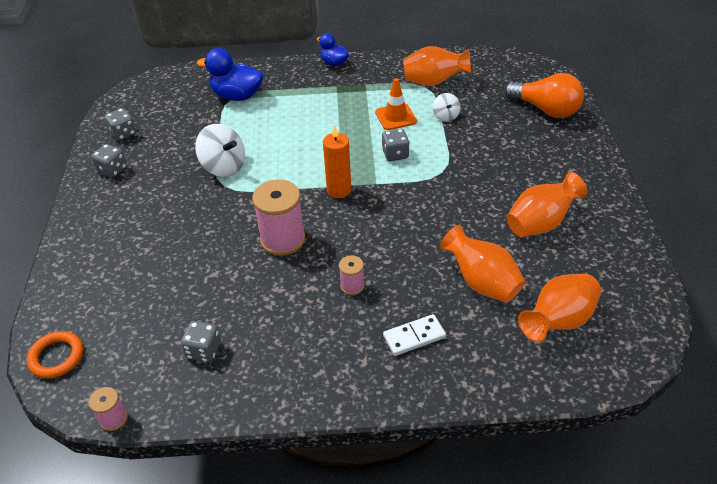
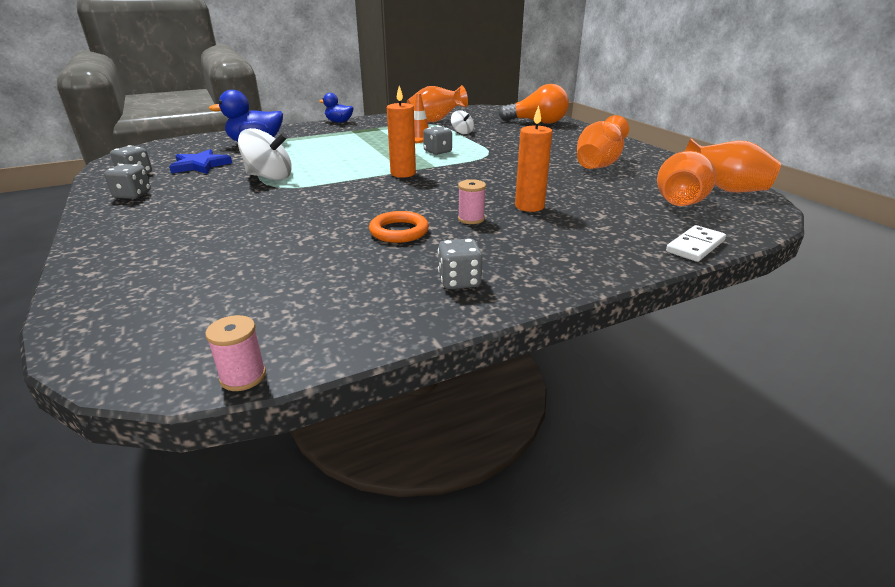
camera: 25 degrees left, 15 degrees down
(56, 357) = (114, 340): orange ring -> orange ring (399, 231)
(177, 129) = (200, 165): none -> blue star
(204, 350) = (338, 290): grey dice -> grey dice (459, 281)
(282, 239) = (370, 205): pink spool -> none
(414, 337) = (566, 236): white domino -> white domino (695, 246)
(415, 281) = (529, 206): none -> orange candle
(481, 282) = (589, 197): orange vase -> orange vase (724, 189)

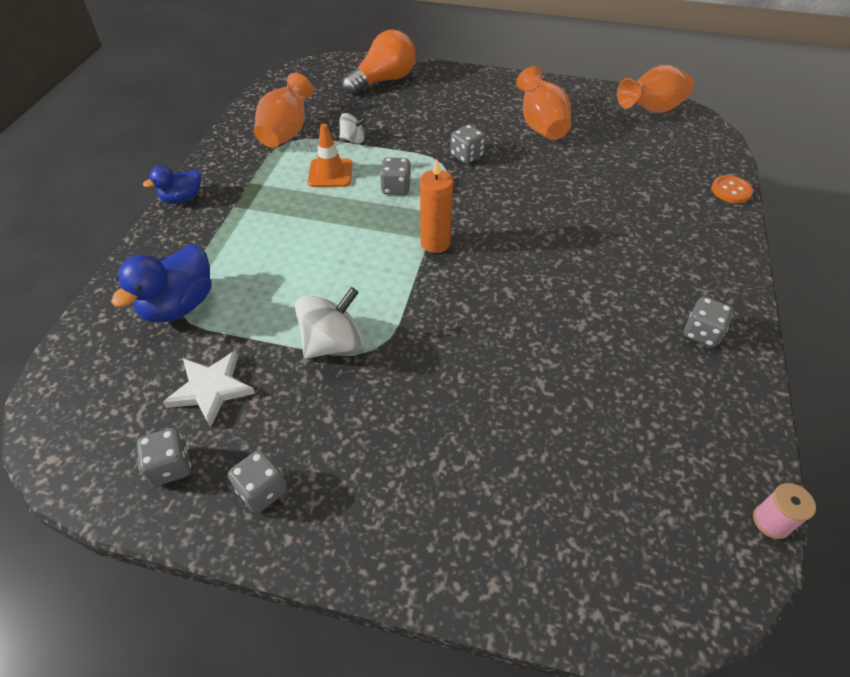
camera: 50 degrees left, 20 degrees up
(200, 165) = (211, 389): blue star -> white star
(399, 231) = (580, 318): orange ring -> none
(471, 219) = (591, 263): pink spool -> none
(511, 157) = (466, 156): none -> grey dice
(529, 206) = (594, 217): orange candle -> none
(679, 205) = (660, 148): orange vase -> none
(695, 246) = (731, 191): white domino -> orange button

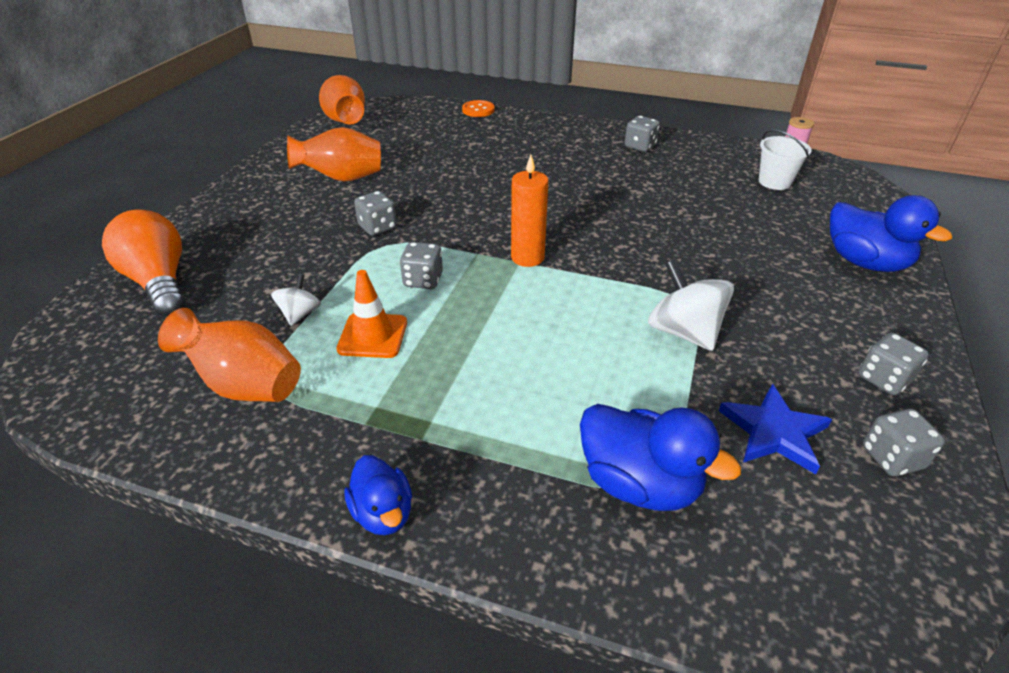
camera: 85 degrees left, 10 degrees down
(211, 389) = (774, 431): white star -> blue star
(466, 536) = (865, 262): none -> blue duck
(655, 474) = (774, 182): none -> white bucket

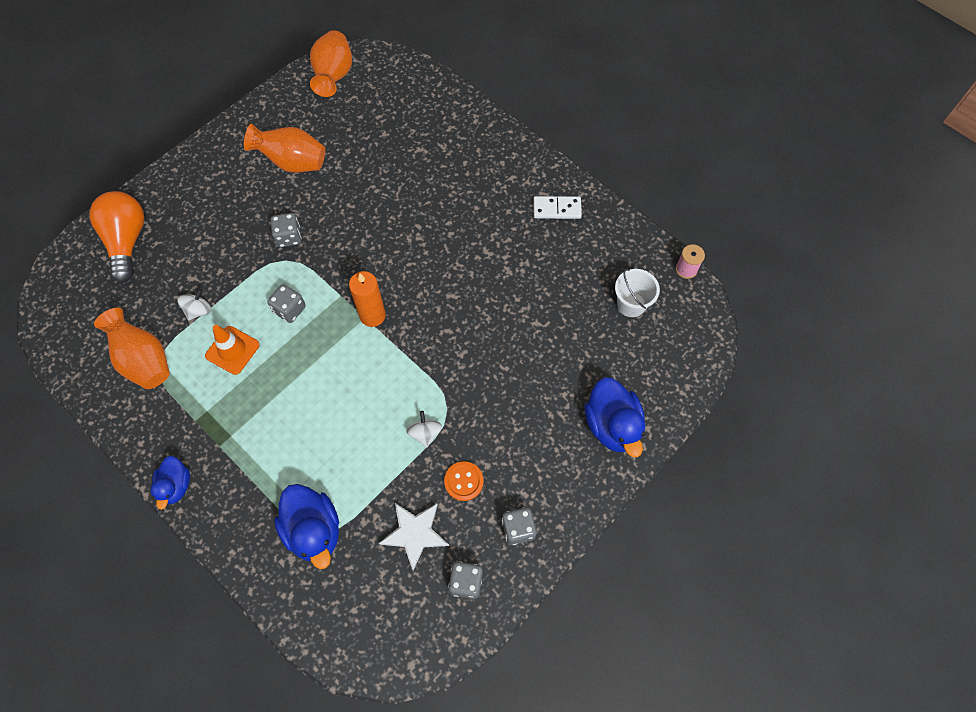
camera: 25 degrees right, 25 degrees up
(478, 110) = (455, 97): orange button -> orange button (463, 481)
(640, 146) = (557, 209): grey dice -> white domino
(683, 332) = (425, 433): white spinning top -> white spinning top, size x0.56
(774, 431) = (415, 533): blue star -> white star

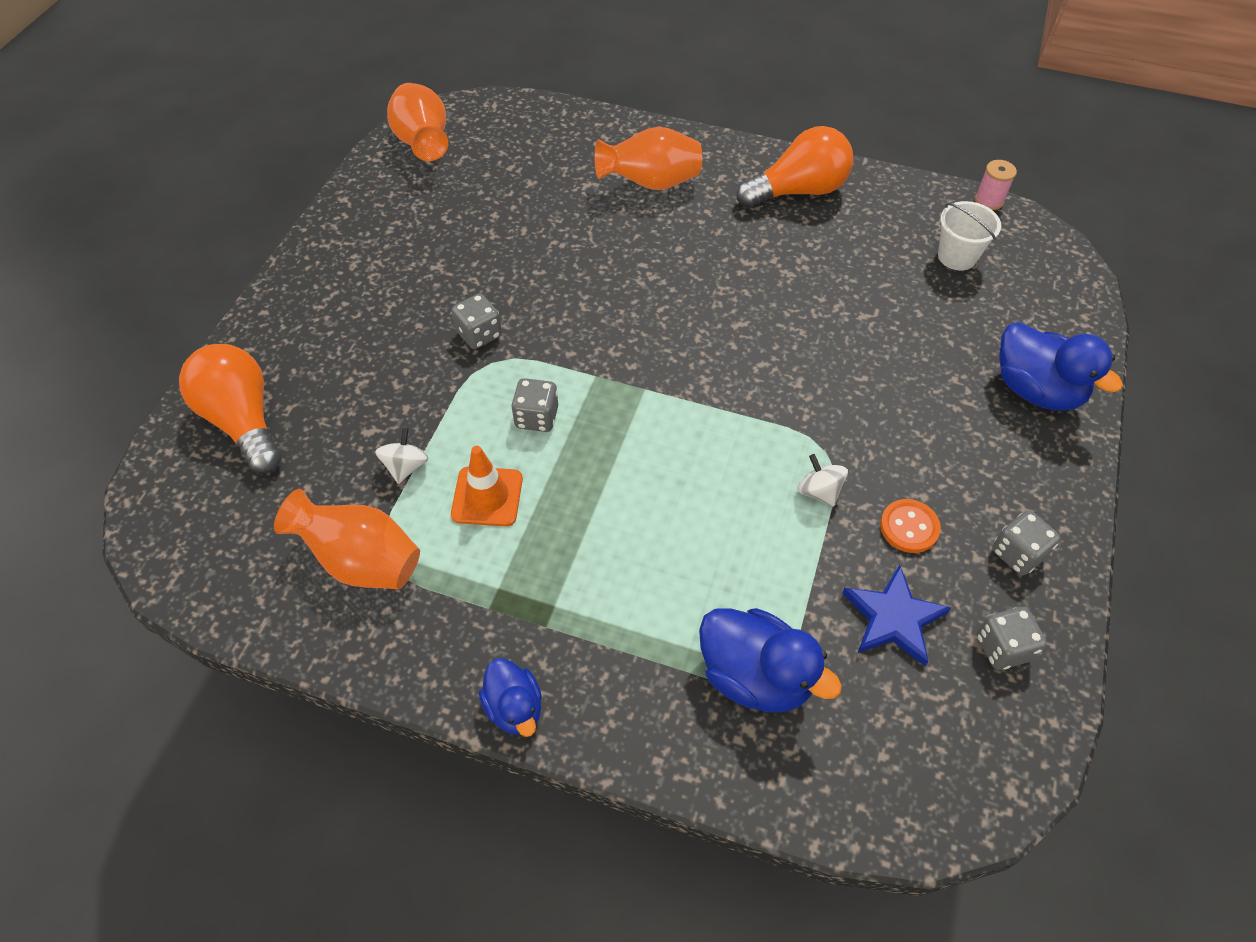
camera: 25 degrees left, 10 degrees down
(292, 162) = (429, 250): orange vase -> orange vase (651, 183)
(372, 315) = (654, 382): orange candle -> none
(415, 533) = (893, 618): white star -> blue star
(557, 209) = (798, 191): white domino -> orange light bulb

